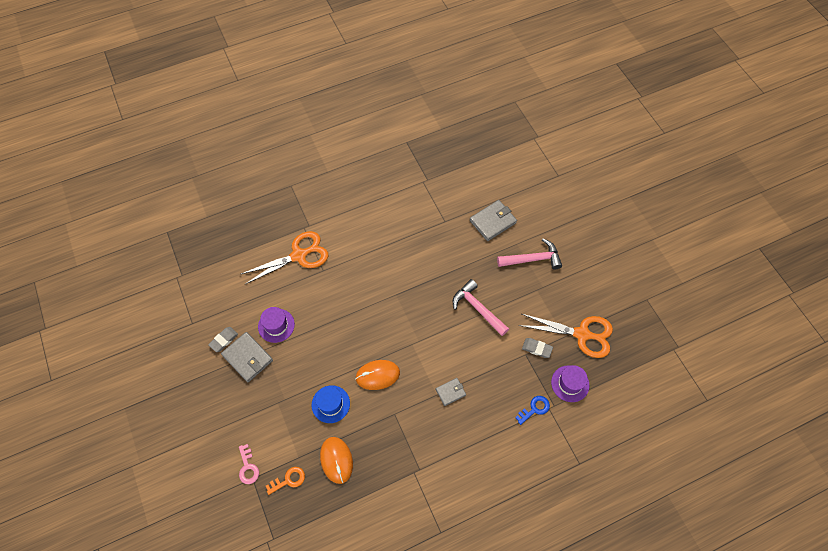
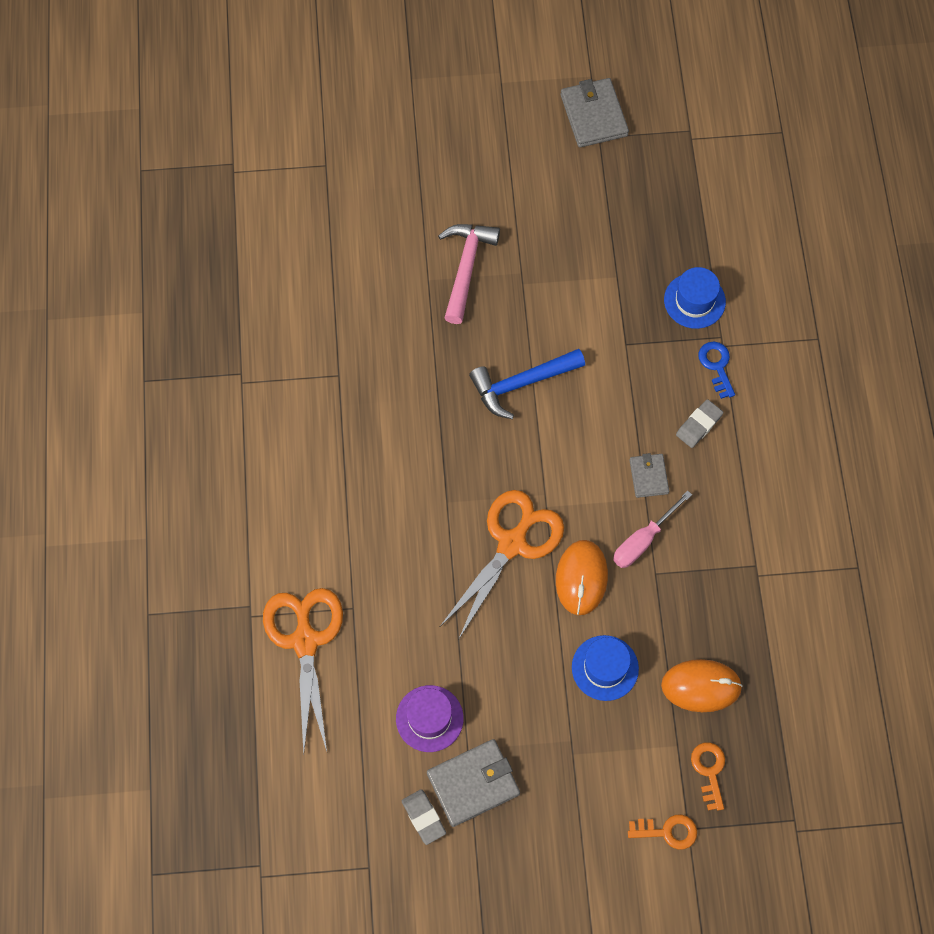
camera: 70 degrees left, 5 degrees up
(248, 467) = (667, 831): pink key -> orange key
(411, 401) = (643, 540): none -> pink screwdriver
(477, 308) = (521, 384): pink hammer -> blue hammer
(493, 222) = (371, 300): grey wallet -> grey wallet (594, 115)
(537, 348) = (622, 324): grey eraser -> grey eraser (699, 425)
(570, 383) = (694, 301): purple hat -> blue hat
(581, 334) = (622, 251): orange scissors -> orange scissors (512, 544)

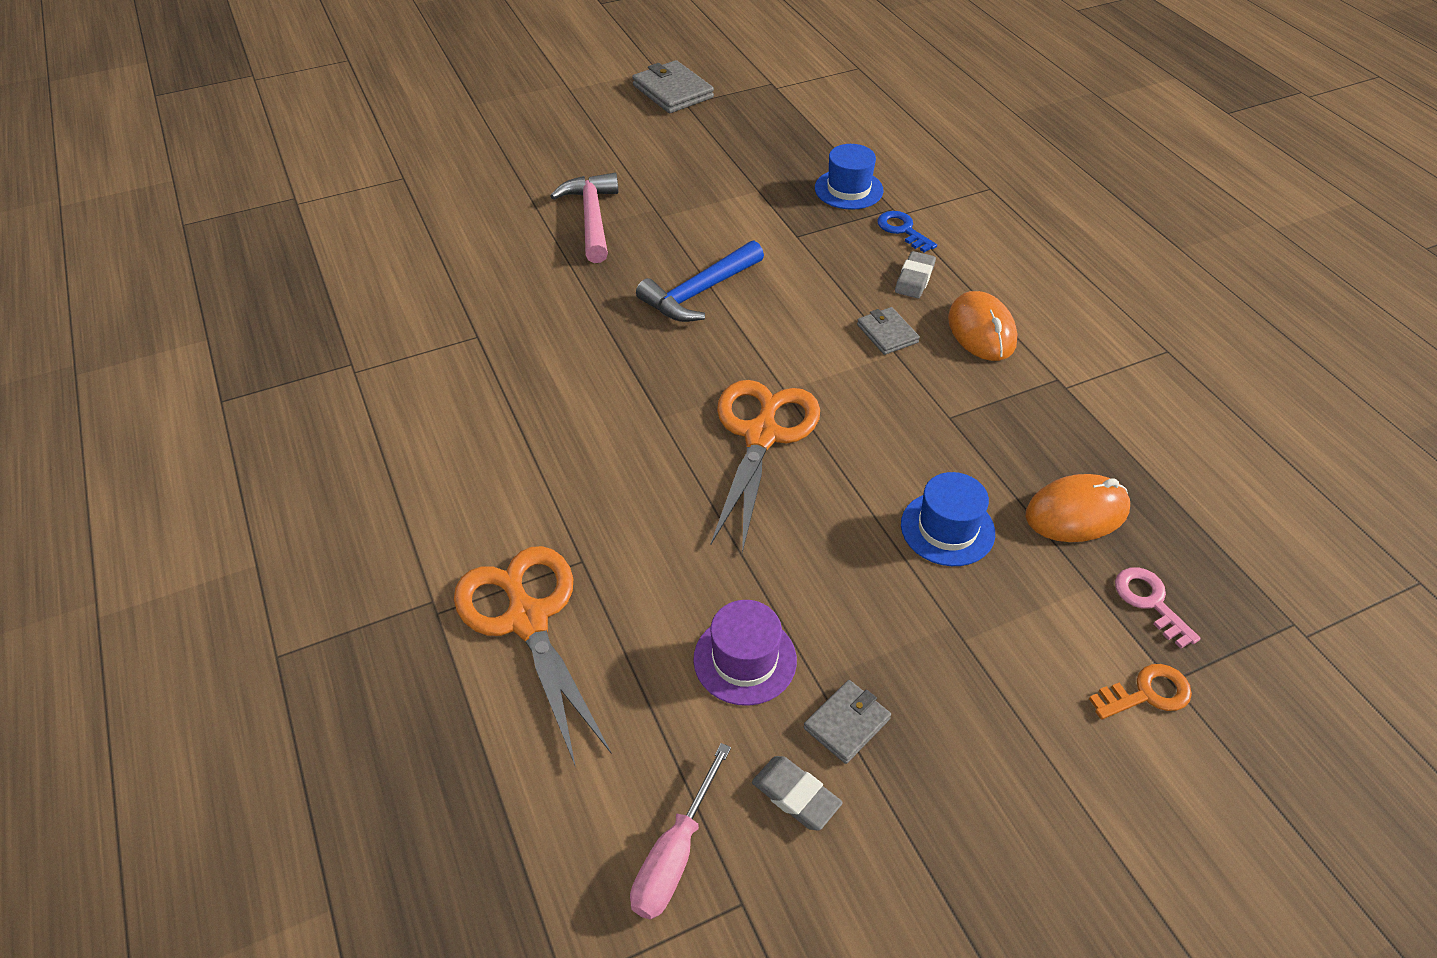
camera: 20 degrees left, 20 degrees down
(473, 784) = (847, 723): grey wallet -> grey wallet, size x0.59
(581, 578) = (865, 446): orange mouse -> orange mouse (981, 330)
(643, 540) = (916, 390): pink screwdriver -> pink screwdriver (675, 855)
(709, 771) = (1150, 602): orange key -> pink key

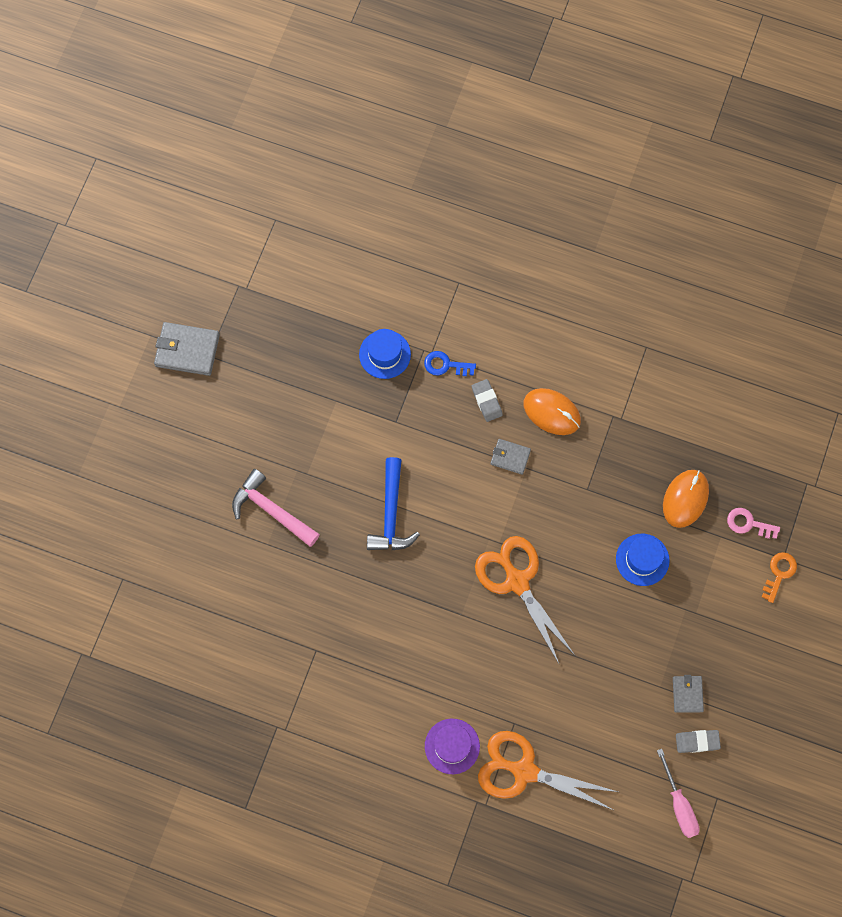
camera: 45 degrees left, 25 degrees up
(745, 659) = (625, 704): purple hat -> purple hat (452, 746)

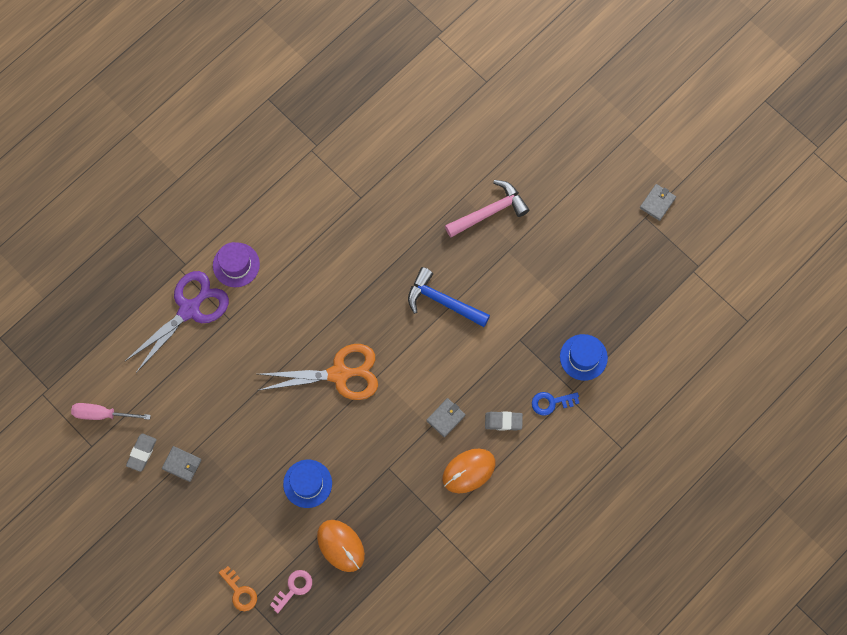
camera: 115 degrees right, 0 degrees up
(187, 350) = (657, 203): grey wallet -> grey wallet, size x0.59
(445, 365) = (551, 402): blue key -> blue key turned 135 degrees counterclockwise
(524, 771) = (189, 310): orange scissors -> purple scissors

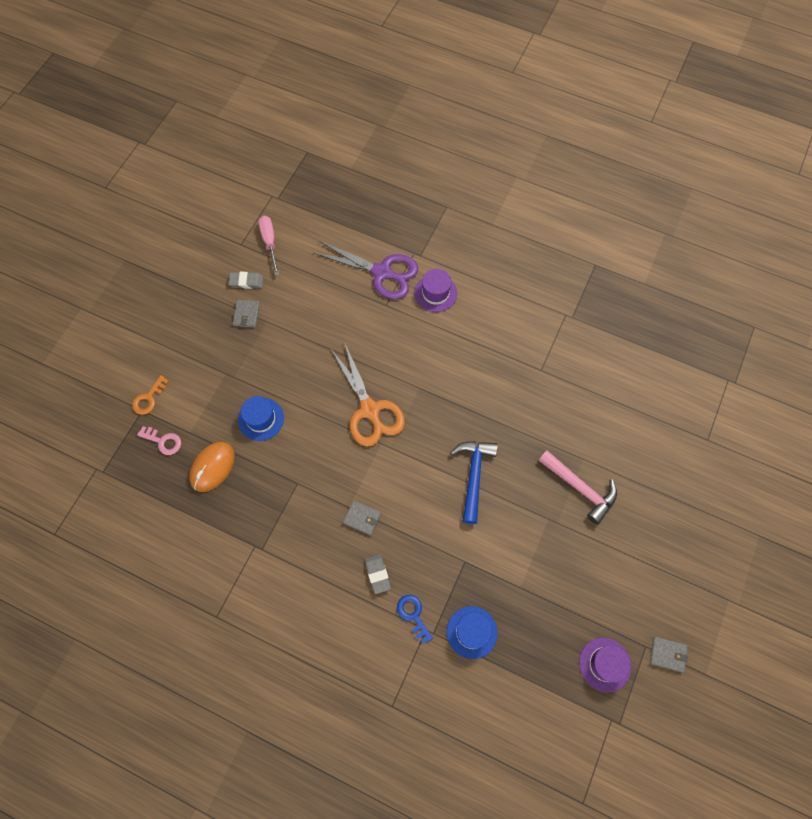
camera: 70 degrees right, 5 degrees down
(468, 471) = (318, 558): orange mouse -> none
(648, 257) = (605, 664): none -> purple hat

